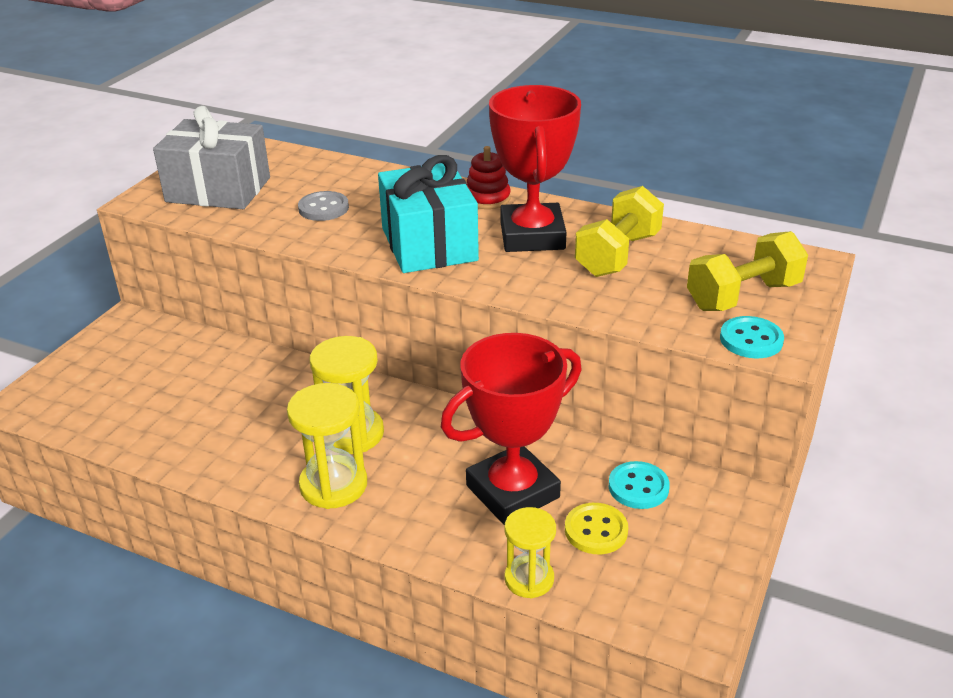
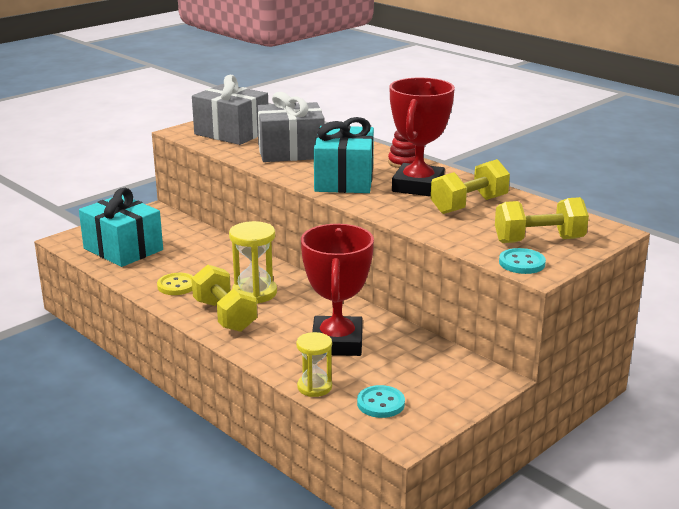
camera: 20 degrees right, 10 degrees down
(118, 400) = (123, 249): none -> turquoise gift
(323, 208) = (291, 152): grey button -> grey gift
(333, 485) = (225, 316): yellow hourglass -> yellow dumbbell
(512, 491) = (337, 342): red trophy -> red trophy turned 75 degrees counterclockwise
(596, 530) = (378, 373): yellow button -> yellow button (177, 286)
(638, 487) = (425, 358): turquoise button -> turquoise button (380, 403)

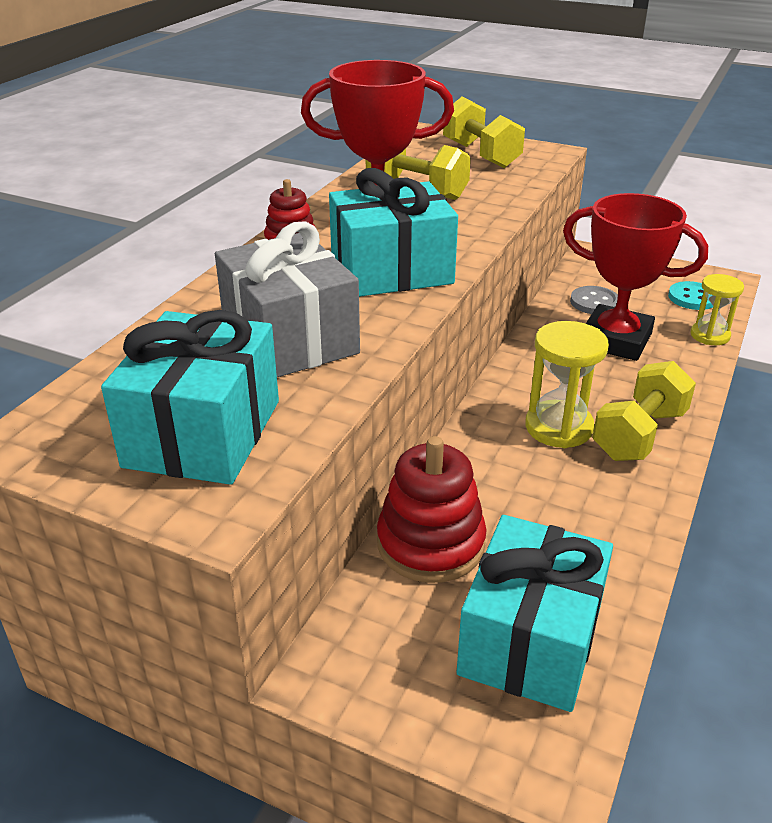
camera: 110 degrees left, 10 degrees up
(177, 286) = (602, 510): yellow button -> none
(199, 241) = (430, 543): none -> red stacking toy
(231, 133) = (203, 433): grey gift -> turquoise gift
(337, 342) = (615, 340): red trophy -> red trophy turned 45 degrees clockwise
(400, 352) = (594, 302): none -> grey button
(522, 263) = (541, 157): turquoise button -> none

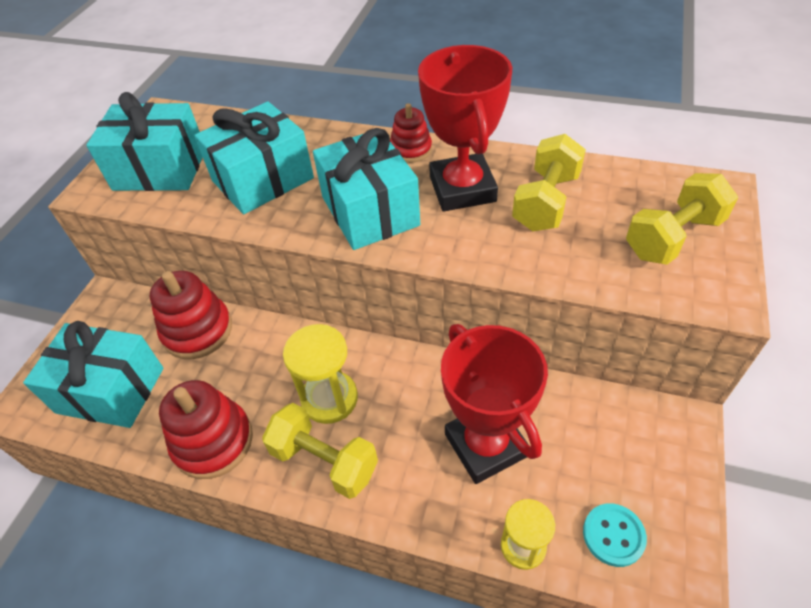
camera: 85 degrees right, 15 degrees up
(290, 338) = (263, 179): grey gift -> turquoise gift
(594, 302) = (561, 425): grey button -> none
(615, 340) = (485, 445): red trophy -> red trophy turned 45 degrees counterclockwise
(618, 522) = (213, 441): none -> red stacking toy

